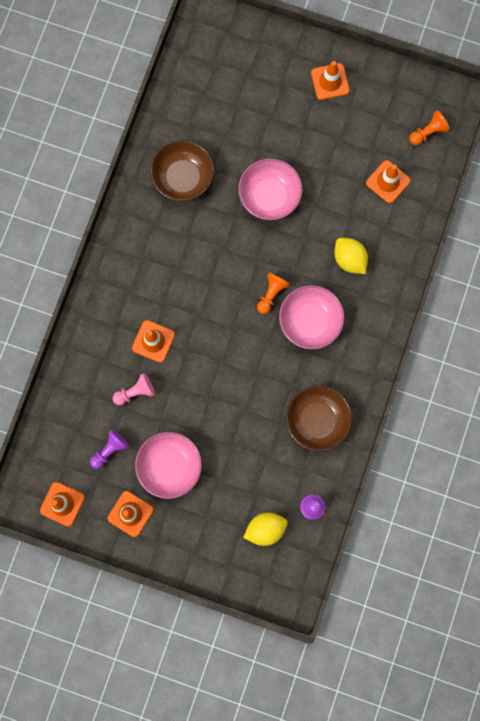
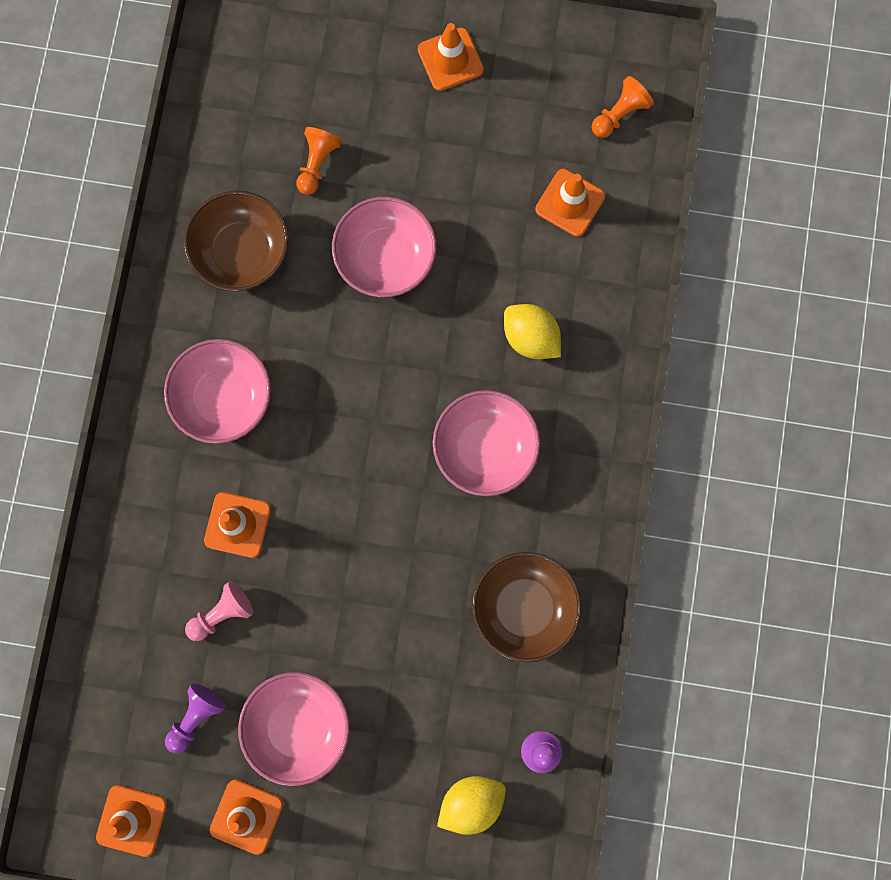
camera: 10 degrees left, 0 degrees up
(157, 264) = (223, 398): none -> pink bowl
(271, 294) = (415, 415): orange pawn -> orange pawn (317, 164)

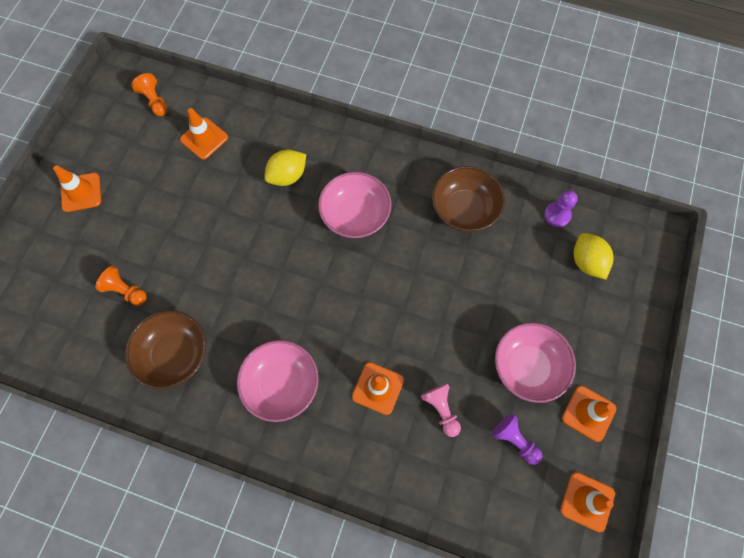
camera: 80 degrees left, 10 degrees down
(385, 257) = (208, 256): pink bowl -> none

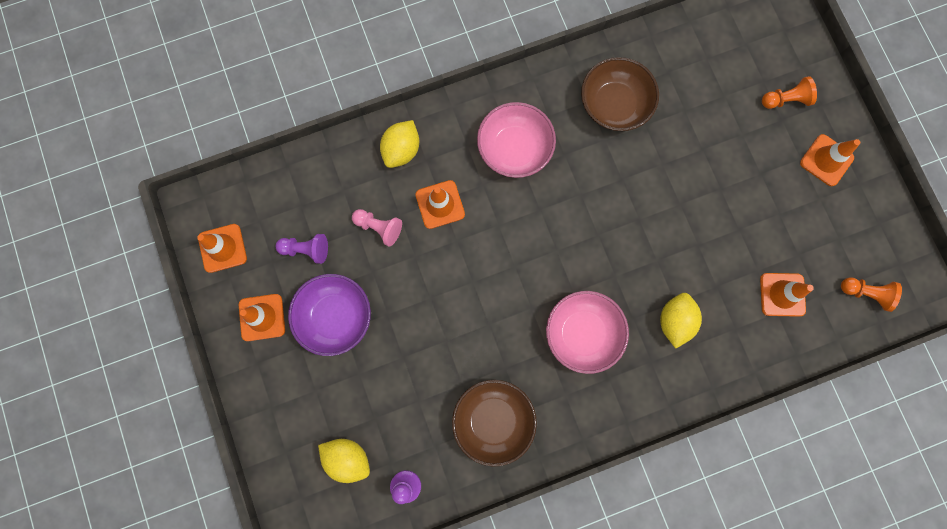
camera: 140 degrees right, 10 degrees up
(126, 291) = (700, 117): orange pawn -> orange pawn (785, 100)
(371, 461) = (401, 150): none -> yellow lemon
(527, 367) = (335, 316): pink bowl -> purple bowl

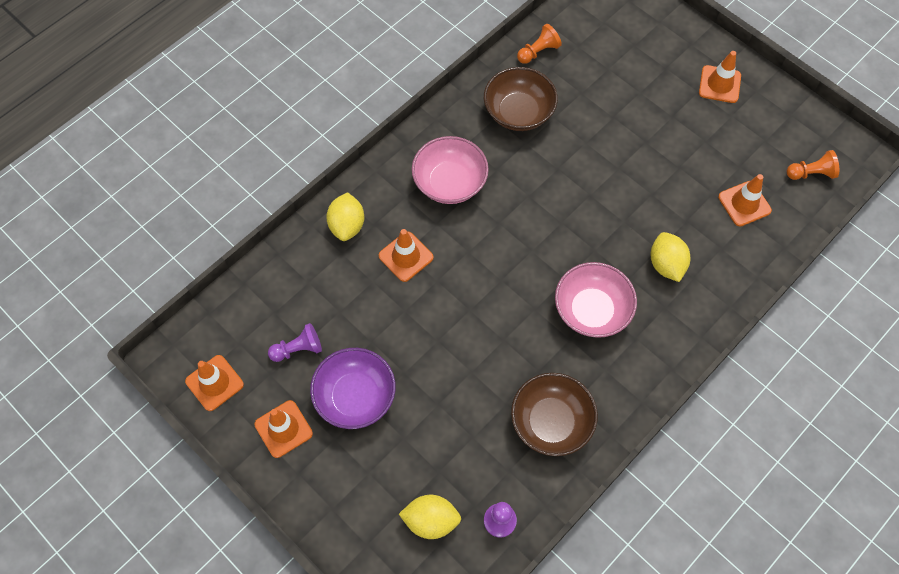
camera: 25 degrees left, 15 degrees down
(379, 227) = (359, 300): pink pawn -> none
(785, 100) = (660, 52): orange pawn -> orange pawn (538, 52)

